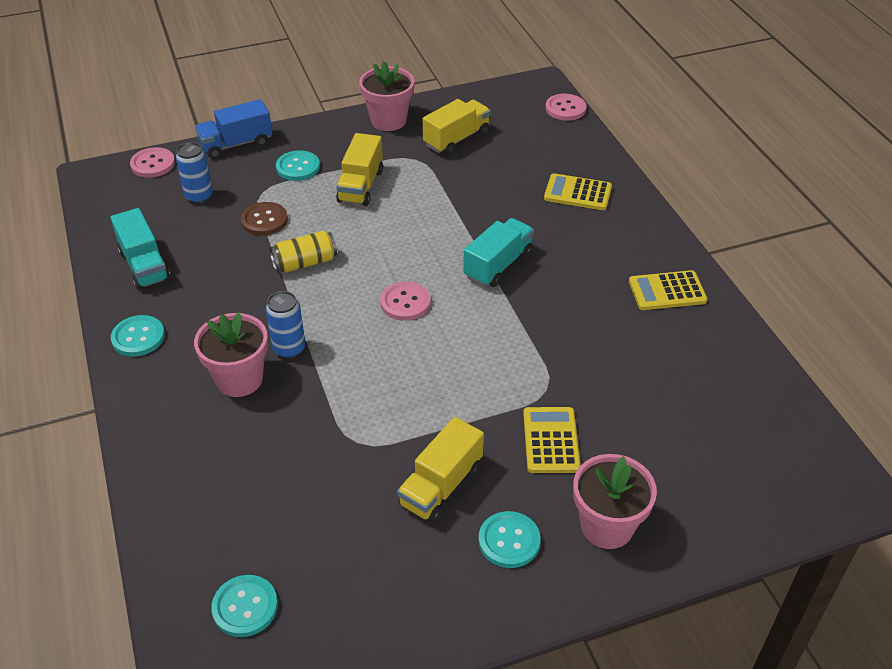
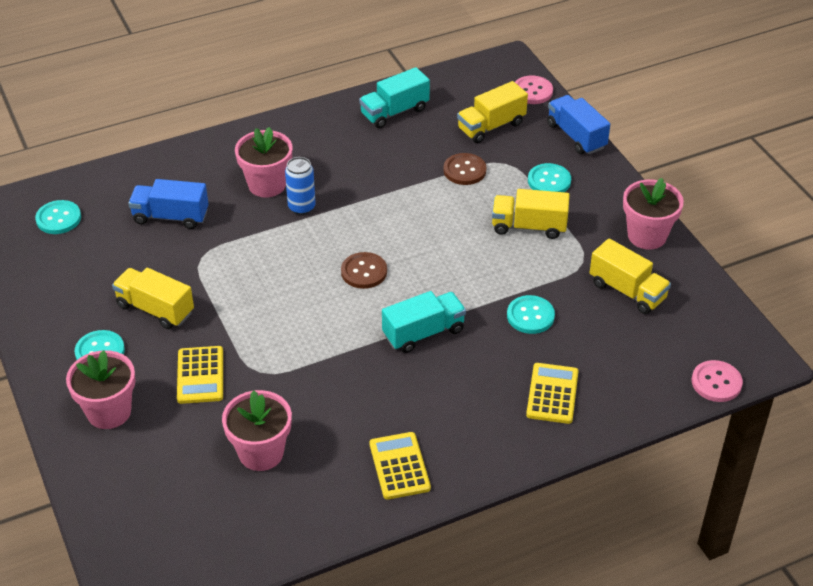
camera: 85 degrees right, 0 degrees up
(138, 337) = (310, 124): turquoise button -> turquoise button (530, 316)
(199, 196) = (491, 126): blue can -> yellow truck
(274, 474) = (171, 216): none -> blue truck
(305, 263) = (409, 203): yellow can -> none
(405, 302) = (364, 272): pink button -> brown button
(498, 265) = (423, 333): turquoise truck -> turquoise truck turned 60 degrees counterclockwise
(551, 440) = (200, 375): yellow calculator -> yellow calculator turned 90 degrees clockwise
(658, 389) = (261, 453): none -> pink flower pot

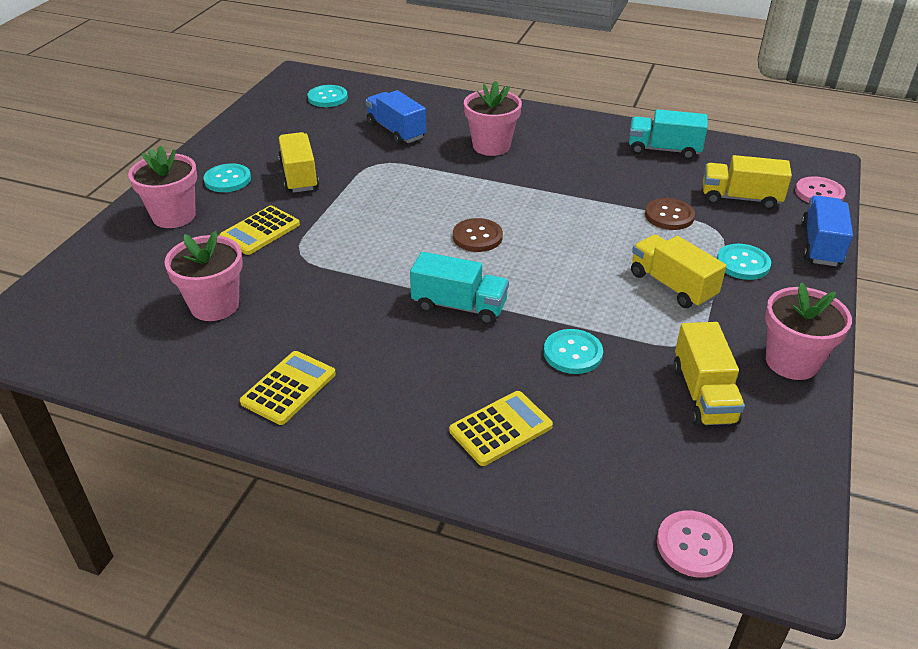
camera: 45 degrees right, 5 degrees down
(301, 207) = (495, 172): blue can -> none

